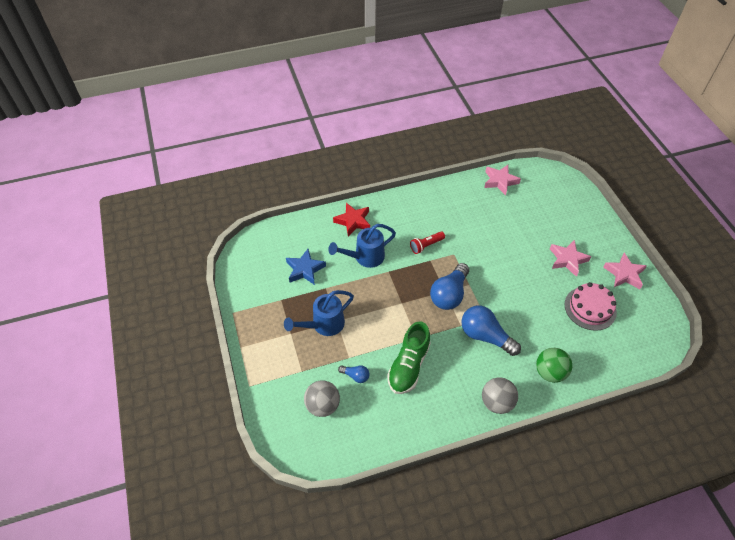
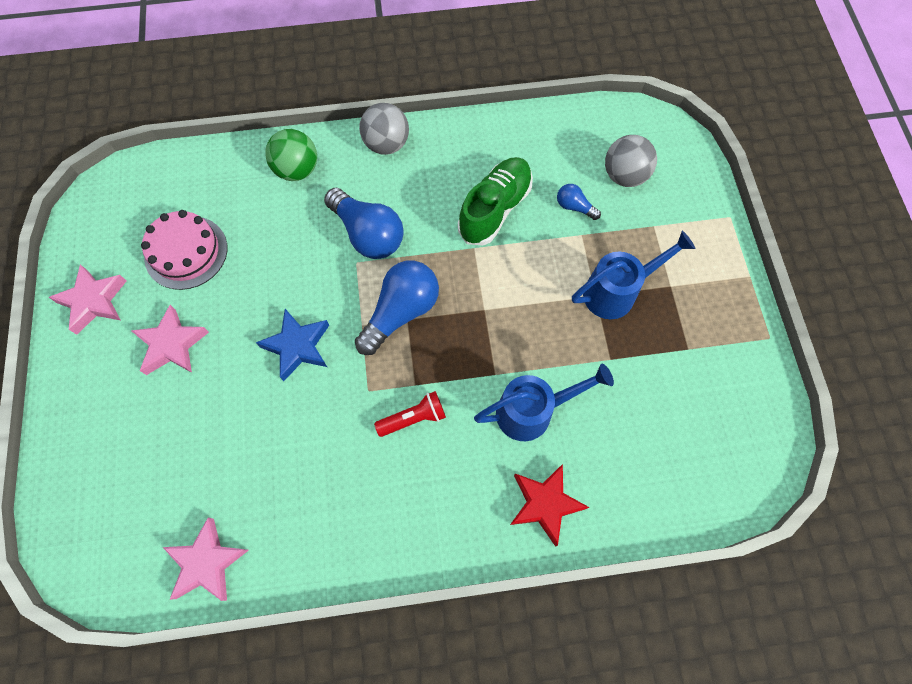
camera: 170 degrees left, 15 degrees up
(305, 269) = (646, 403): blue star -> blue star (297, 346)

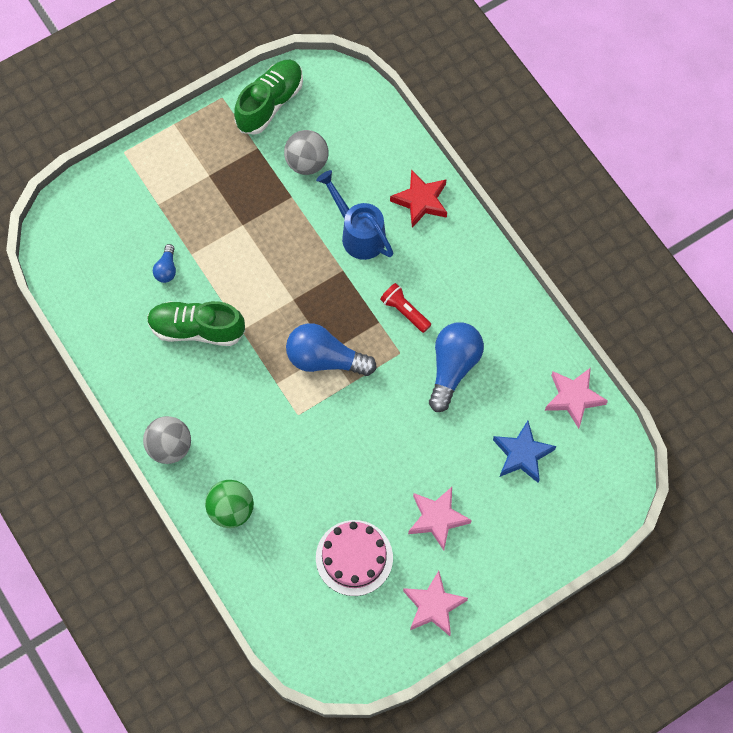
camera: 115 degrees left, 0 degrees up
(297, 346) = (391, 422): blue star -> blue star (522, 454)
(368, 234) = (267, 418): blue light bulb -> blue light bulb (453, 368)
(616, 292) = (232, 211): blue watering can -> none
(624, 176) = (117, 242): grey ball -> grey ball (307, 162)
(745, 386) = (270, 103): none -> green shoe

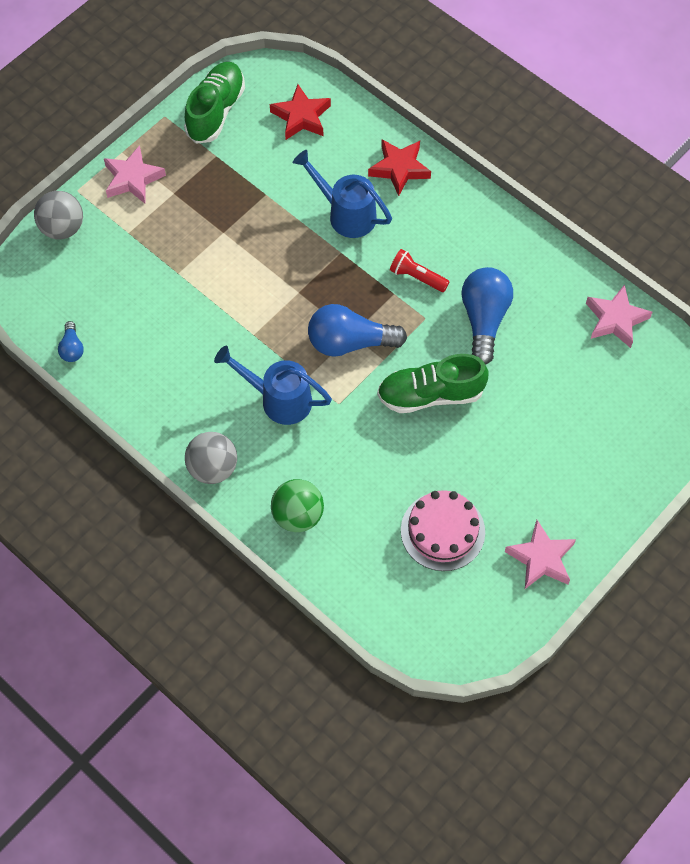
camera: 15 degrees left, 5 degrees down
(166, 269) = (156, 293): blue light bulb -> blue light bulb (72, 348)
(196, 329) = (206, 344): green shoe -> green shoe (430, 394)
(246, 397) = (279, 399): none -> blue watering can
(307, 162) = (271, 158): grey ball -> grey ball (62, 228)
(346, 127) = (301, 117): none -> red star
(437, 518) = (516, 470): pink star -> pink star (133, 179)
(522, 454) = (582, 386): blue star -> none

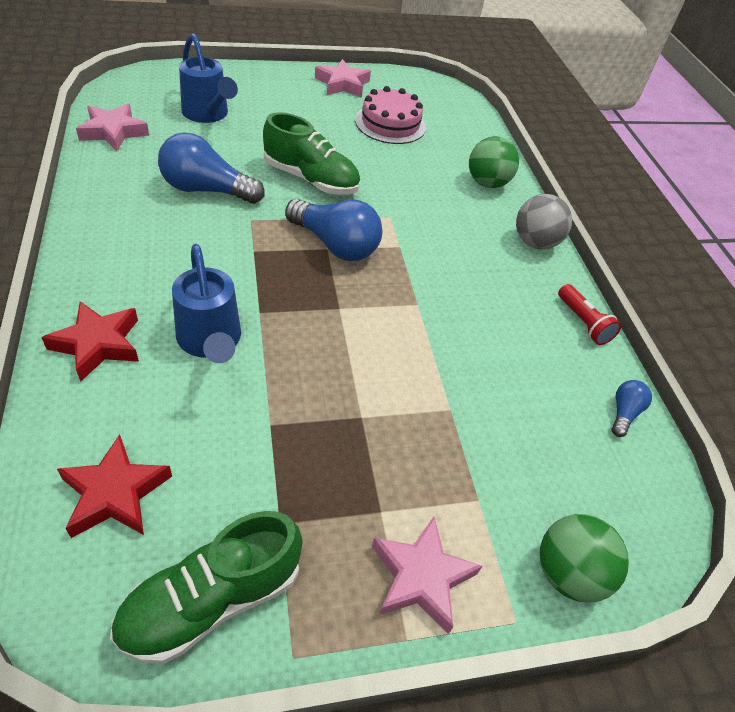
camera: 150 degrees left, 15 degrees down
(62, 228) = (568, 573): grey ball -> green ball
(279, 399) = (438, 248): blue watering can -> blue watering can (208, 114)
(417, 277) = (217, 248): red flashlight -> red flashlight (583, 323)
(484, 320) = (206, 190): blue light bulb -> blue light bulb turned 60 degrees clockwise

